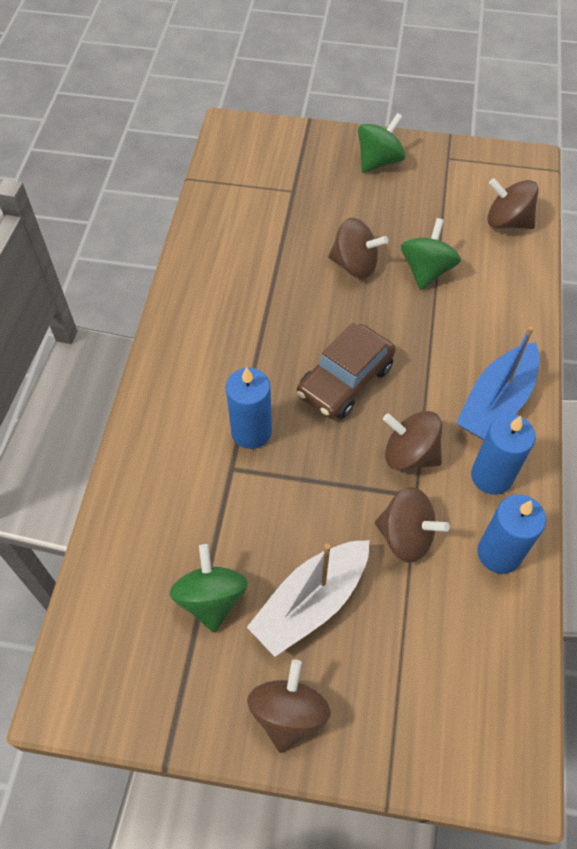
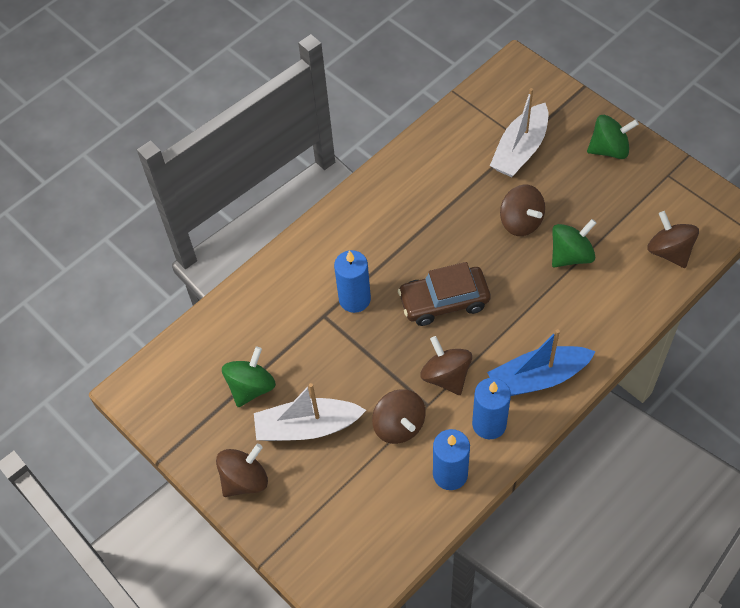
camera: 40 degrees right, 0 degrees up
(298, 200) = (520, 150): none -> white boat

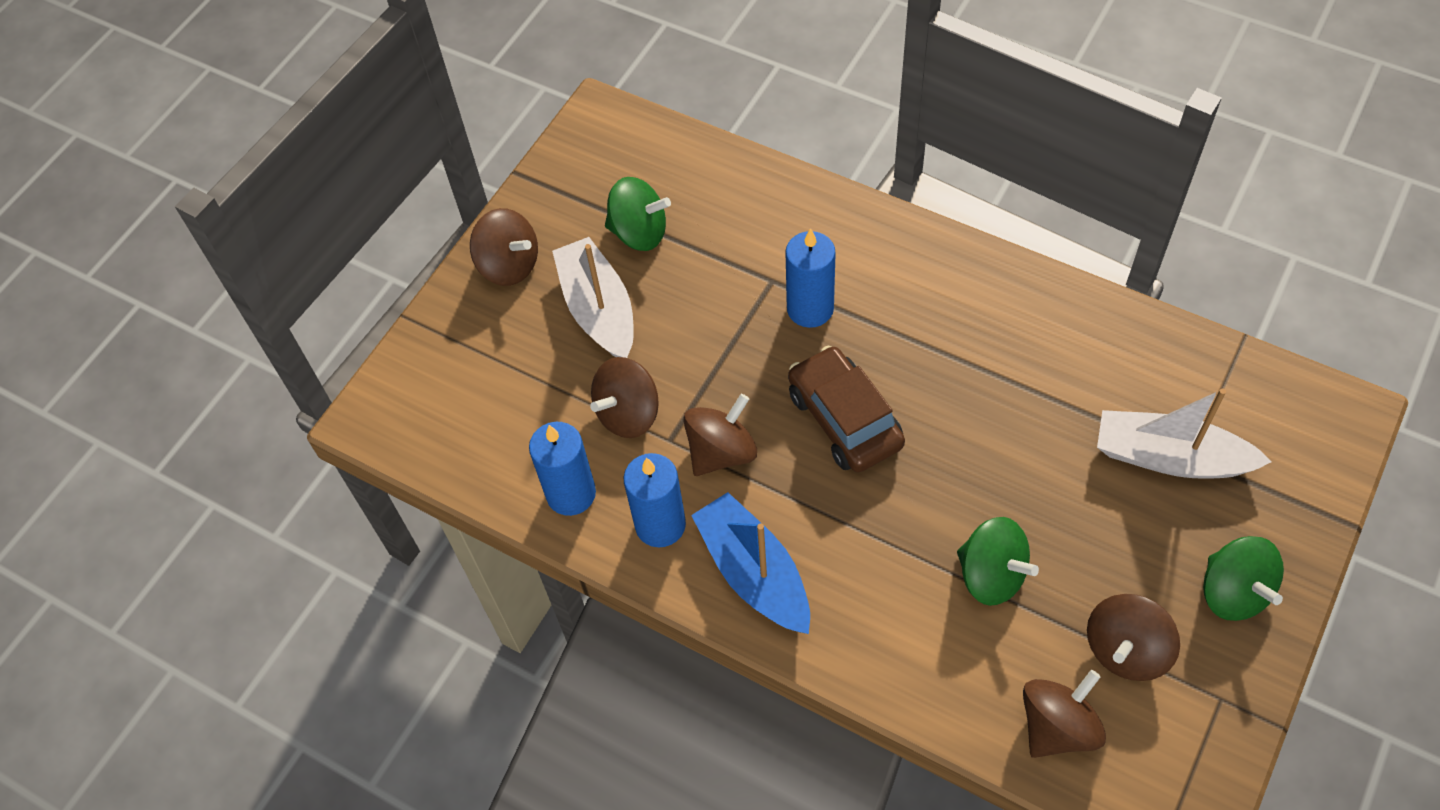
camera: 75 degrees right, 0 degrees up
(520, 222) = (1027, 489): brown spinning top -> brown spinning top (1126, 650)

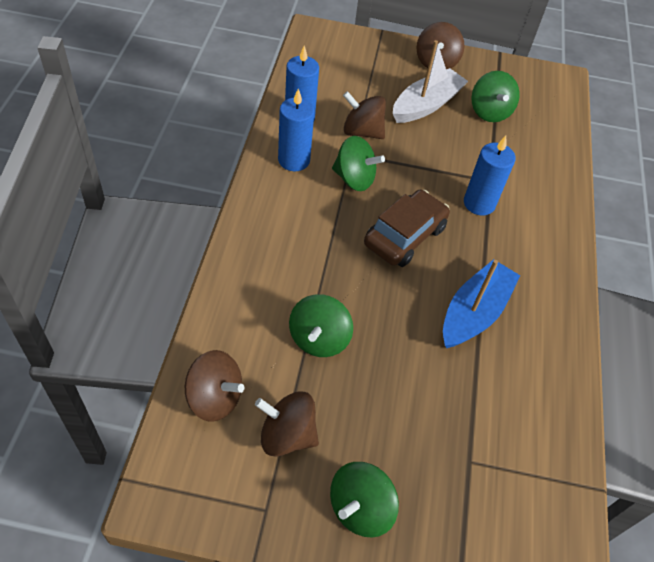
camera: 60 degrees right, 5 degrees down
(721, 452) = (354, 179): brown spinning top -> green spinning top
(754, 573) = (277, 210): blue boat -> blue boat (474, 312)
(1170, 457) = (461, 445): white boat -> none

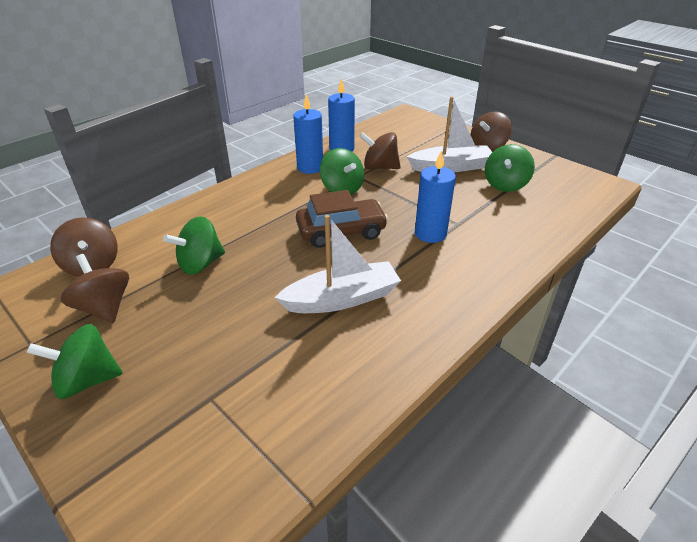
camera: 40 degrees right, 15 degrees down
(362, 132) = (380, 167): brown spinning top -> brown spinning top turned 45 degrees counterclockwise
(474, 312) = (342, 299): blue boat -> white boat

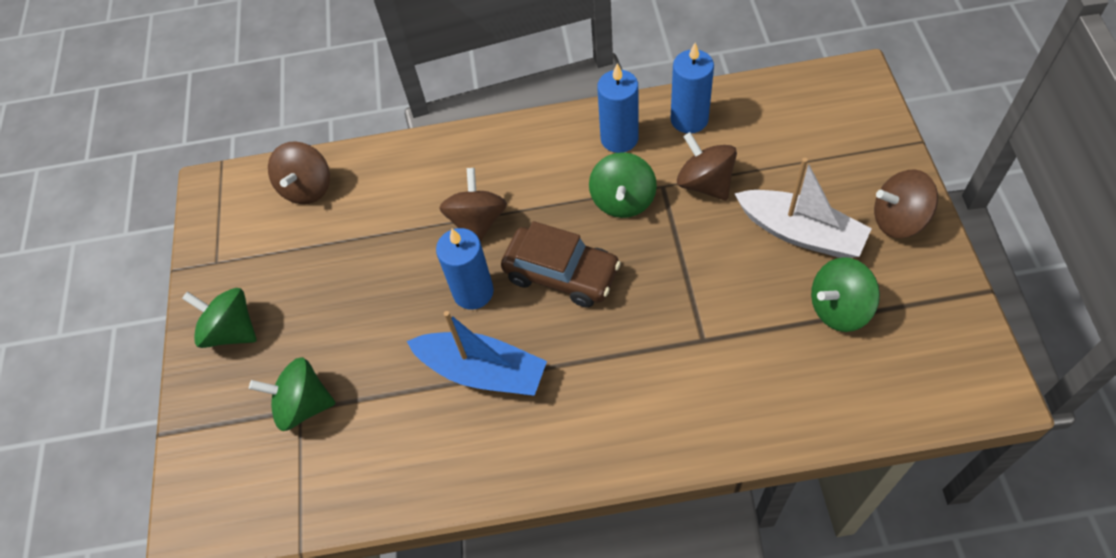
camera: 45 degrees right, 20 degrees up
(104, 307) = (286, 252): brown spinning top -> brown spinning top (477, 222)
(200, 264) = (395, 241): green spinning top -> green spinning top (303, 405)
(342, 299) = (482, 371): white boat -> blue boat
(430, 234) = (654, 336): blue candle -> blue candle (473, 292)

